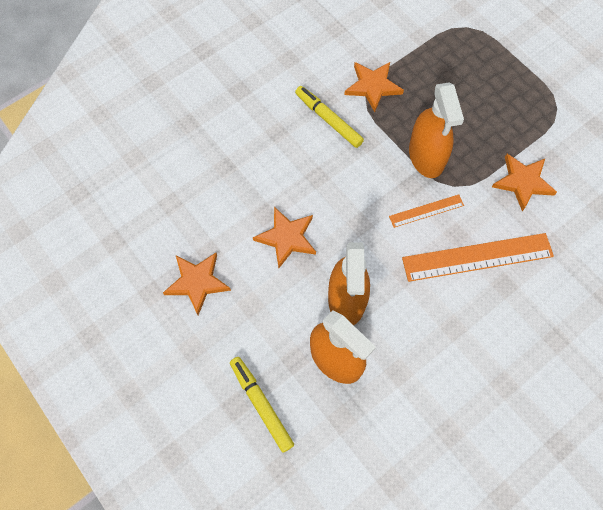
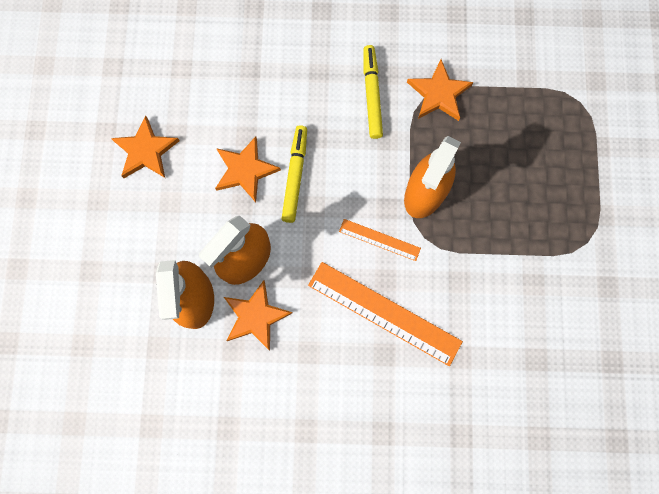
camera: 40 degrees right, 10 degrees up
(261, 404) = (110, 286): yellow marker -> yellow marker (295, 176)
(523, 182) = (487, 282): orange star -> orange star (256, 316)

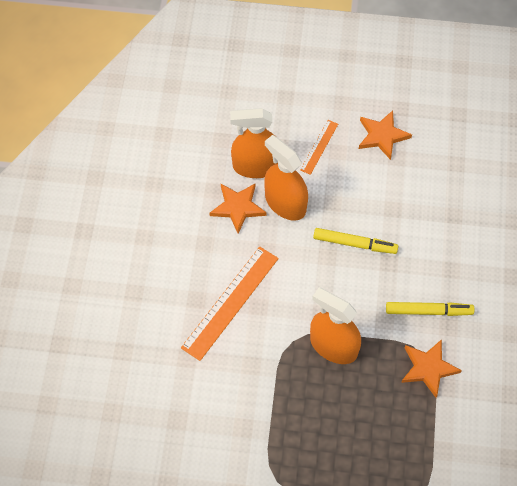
camera: 95 degrees right, 15 degrees down
(245, 170) = (362, 206): orange star -> none
(379, 240) = (293, 305): orange ruler -> orange ruler (319, 147)

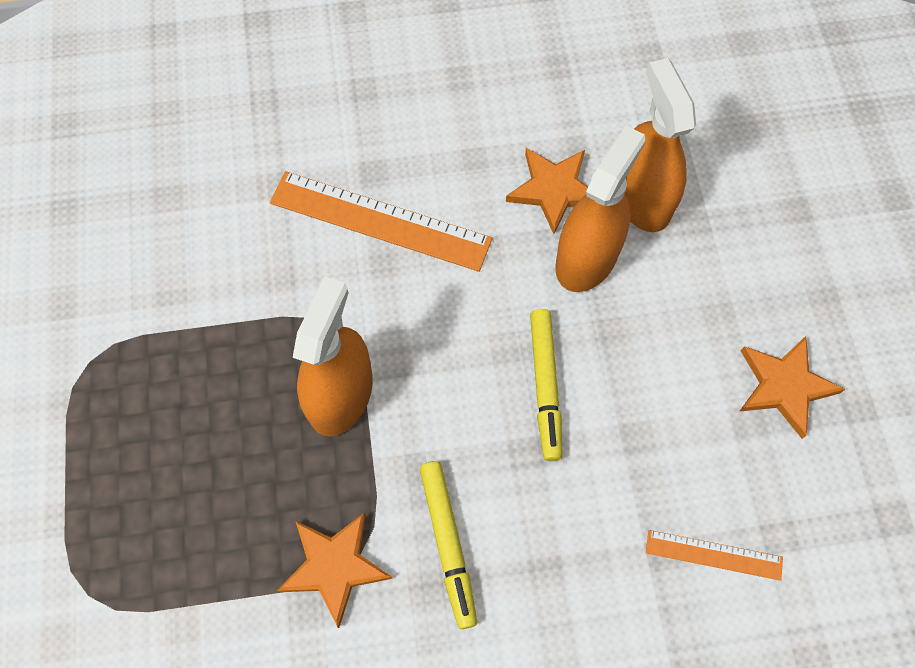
camera: 75 degrees right, 5 degrees up
(319, 147) = (718, 285): orange ruler -> orange ruler (714, 554)

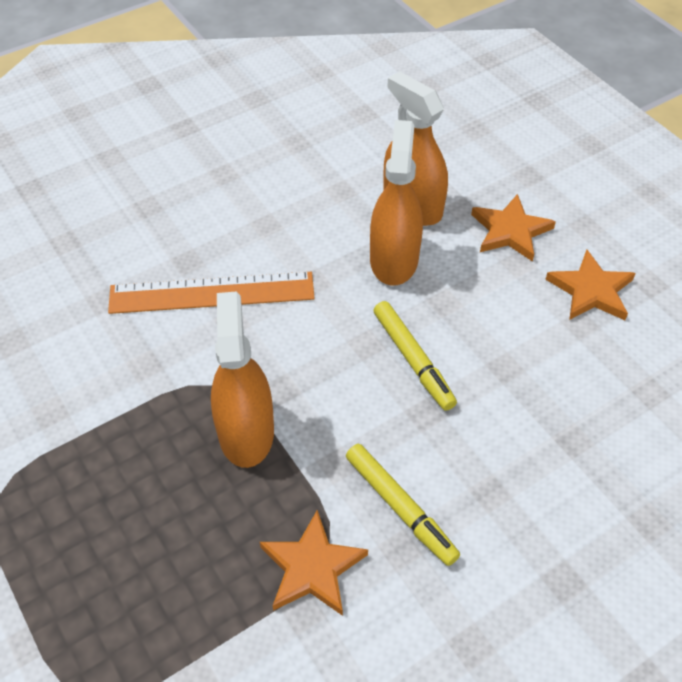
camera: 25 degrees left, 15 degrees down
(554, 190) = (342, 223): orange star -> orange star (510, 231)
(714, 554) = (611, 425): orange ruler -> none

